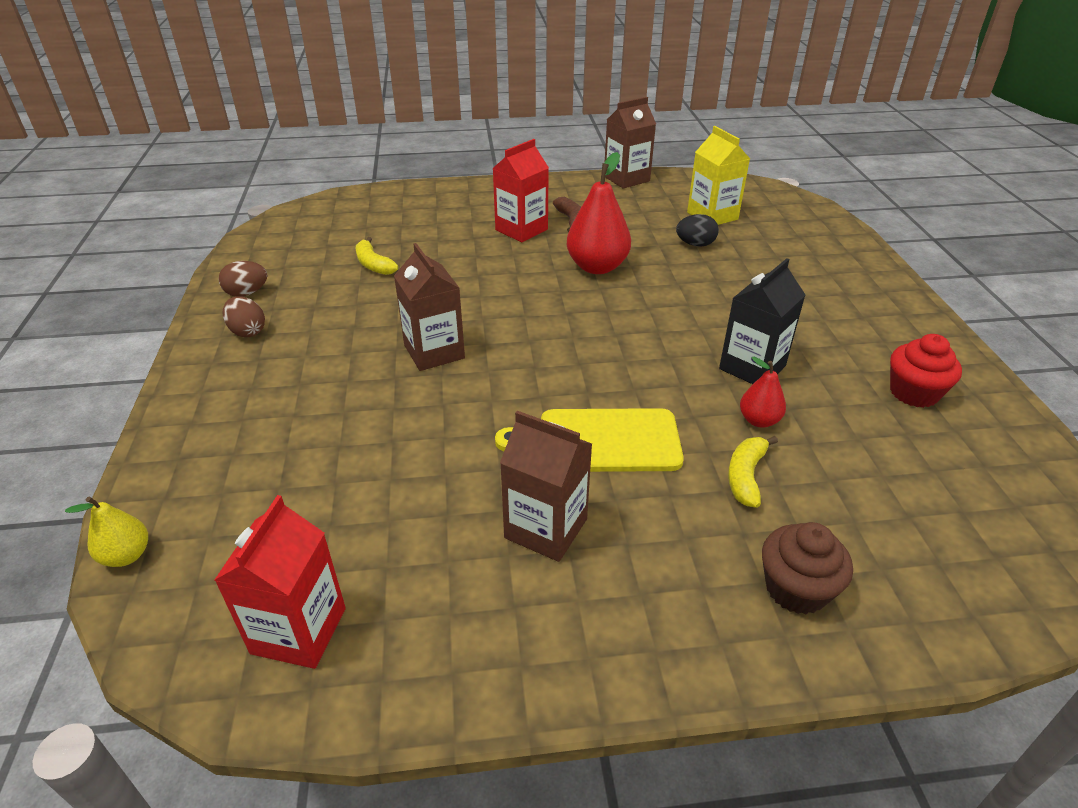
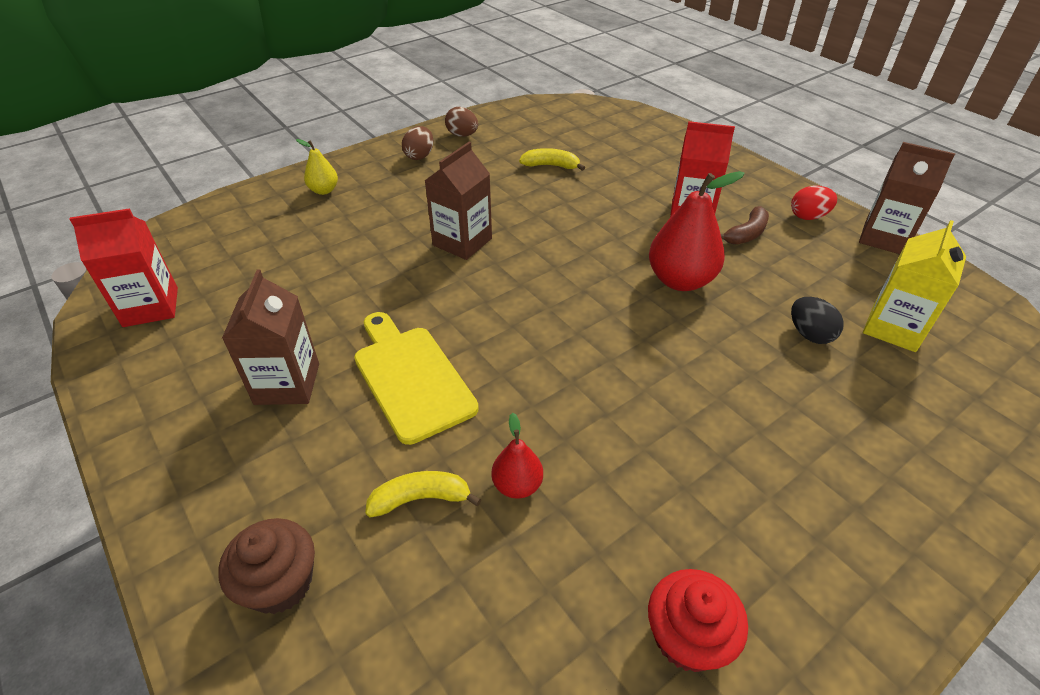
camera: 60 degrees right, 5 degrees up
(127, 555) = (190, 217): yellow pear -> yellow pear (324, 190)
(373, 264) = (551, 166): yellow banana -> yellow banana turned 75 degrees clockwise
(577, 191) = (808, 216): none -> red egg
(752, 367) = (608, 454): black carton -> none

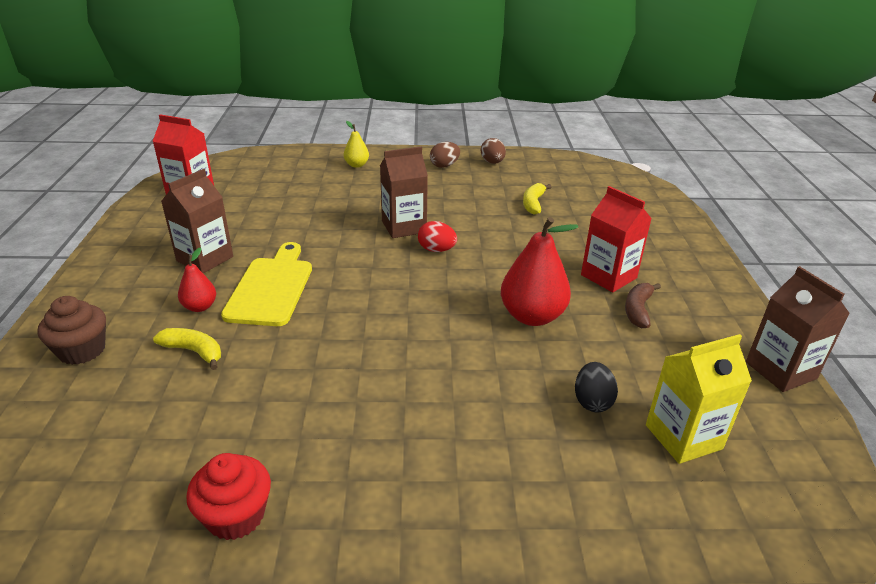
camera: 35 degrees right, 10 degrees down
(517, 485) = (252, 375): red pear -> red pear (200, 307)
(551, 166) = (533, 204): yellow banana -> yellow banana turned 120 degrees counterclockwise
(746, 234) = (638, 310): brown banana -> brown banana turned 120 degrees clockwise
(808, 216) = (720, 322): red egg -> red egg (436, 250)

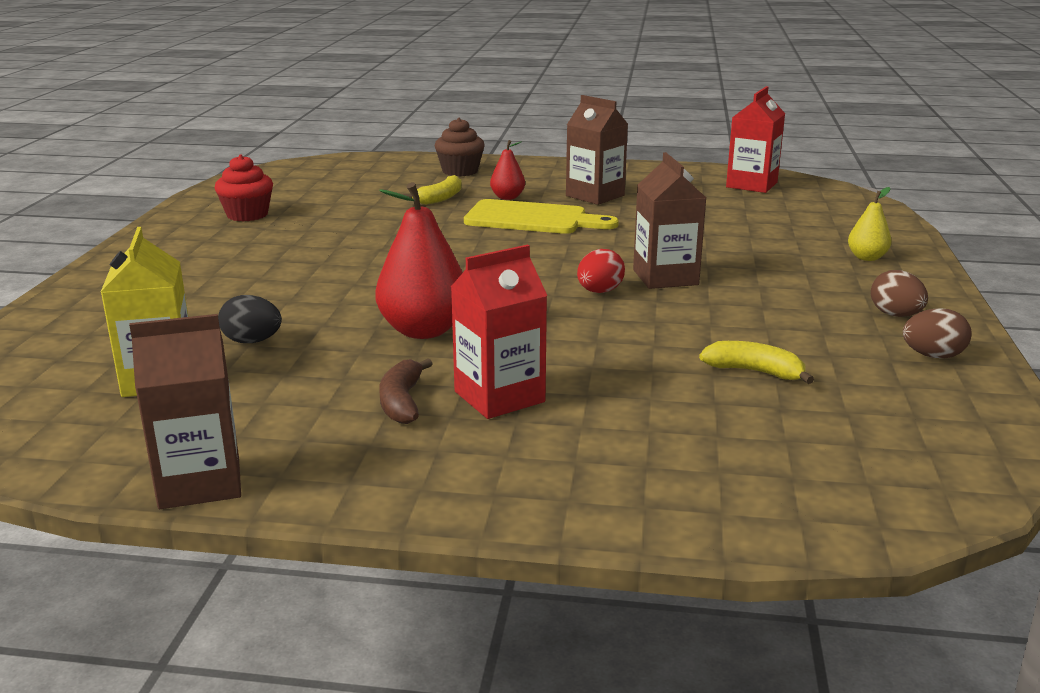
camera: 100 degrees right, 10 degrees down
(638, 310) = (402, 402): brown banana -> brown banana turned 120 degrees counterclockwise

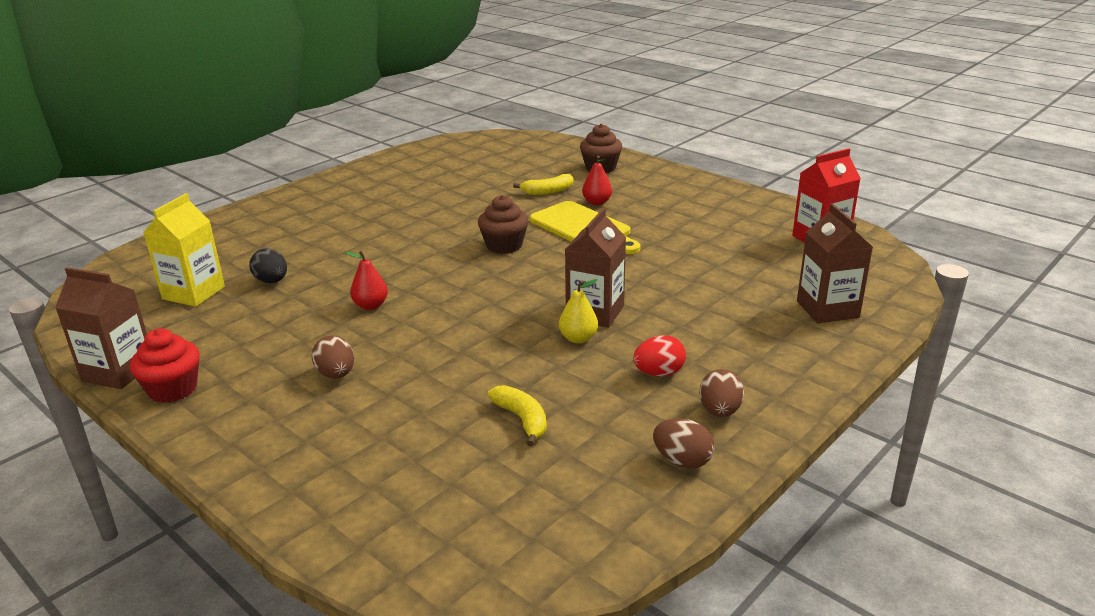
camera: 35 degrees right, 5 degrees up
(247, 215) = (407, 175): red cupcake -> red cupcake (173, 389)
(402, 402) = (281, 357): brown banana -> none
(423, 330) = (371, 305): red pear -> red pear, size x0.53
(477, 249) = (504, 245): none -> brown cupcake
(499, 397) = (336, 374): red carton -> brown egg
(595, 196) = (666, 217): brown carton -> brown carton (827, 309)
(599, 291) = (527, 310): red egg -> red egg (659, 373)
(867, 258) = (795, 346): yellow pear -> yellow pear (578, 338)

